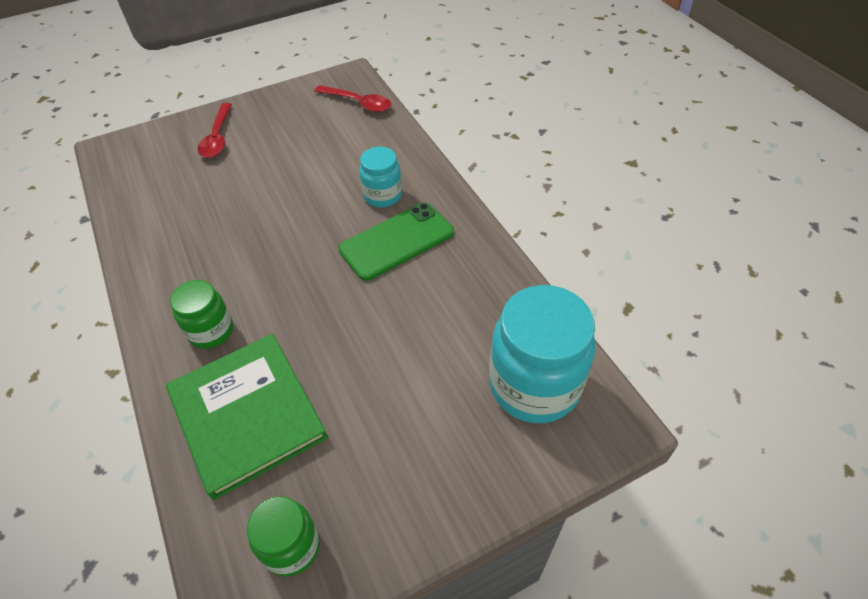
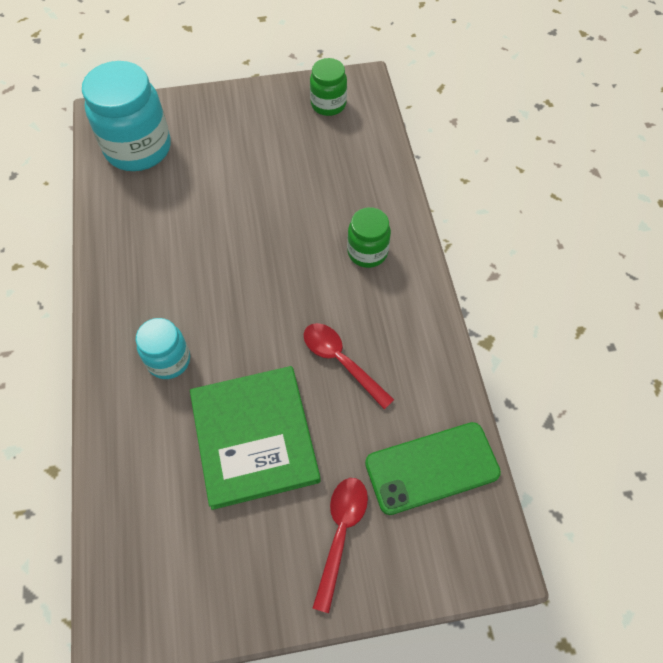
camera: 165 degrees left, 10 degrees up
(247, 414) = (345, 181): green book -> green book (254, 437)
(358, 103) = (131, 549): red spoon -> red spoon (341, 362)
(397, 241) = (179, 297): green phone -> green phone (432, 467)

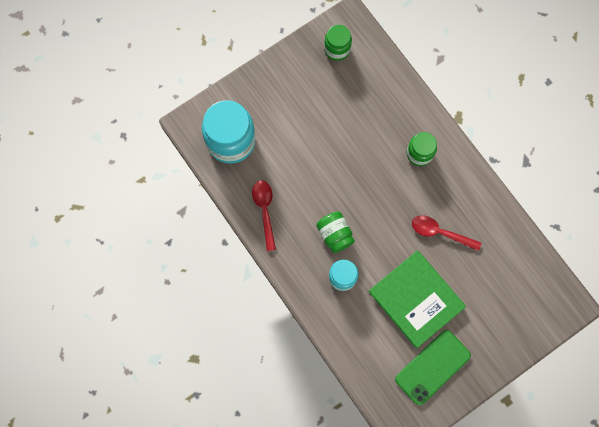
camera: 25 degrees left, 15 degrees up
(194, 302) = (335, 234): none -> green jar
(341, 534) = (488, 329): red spoon -> red spoon (265, 211)
(432, 467) = (518, 271): green phone -> green phone (432, 367)

